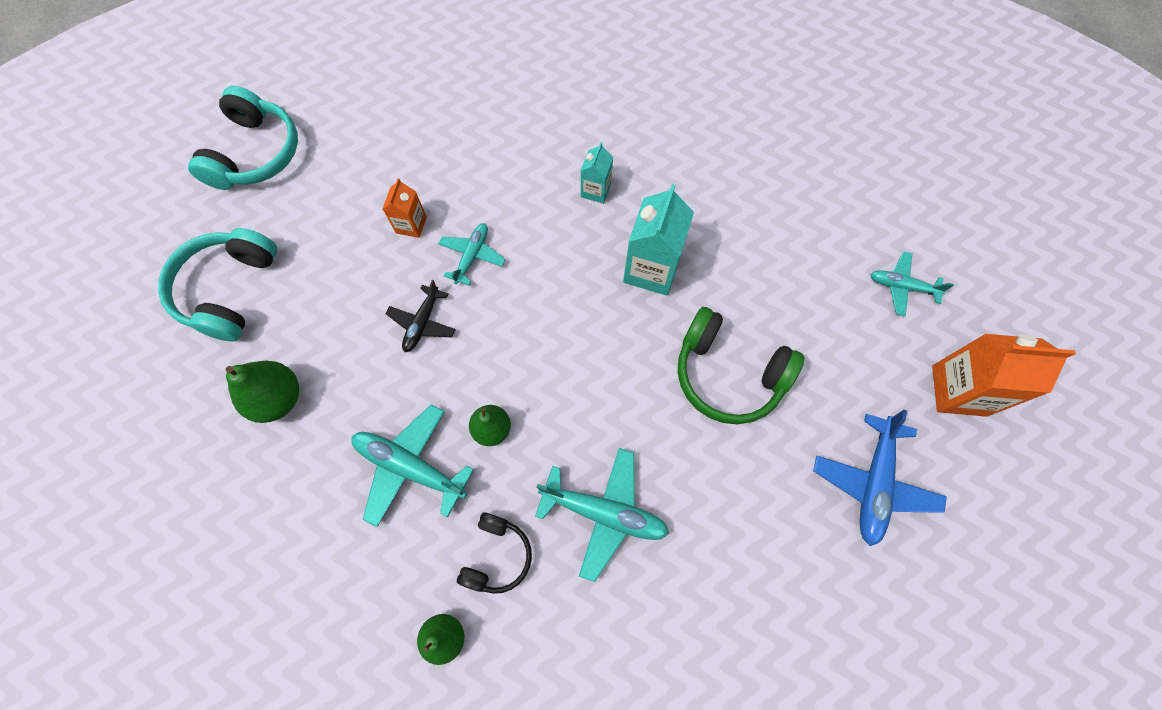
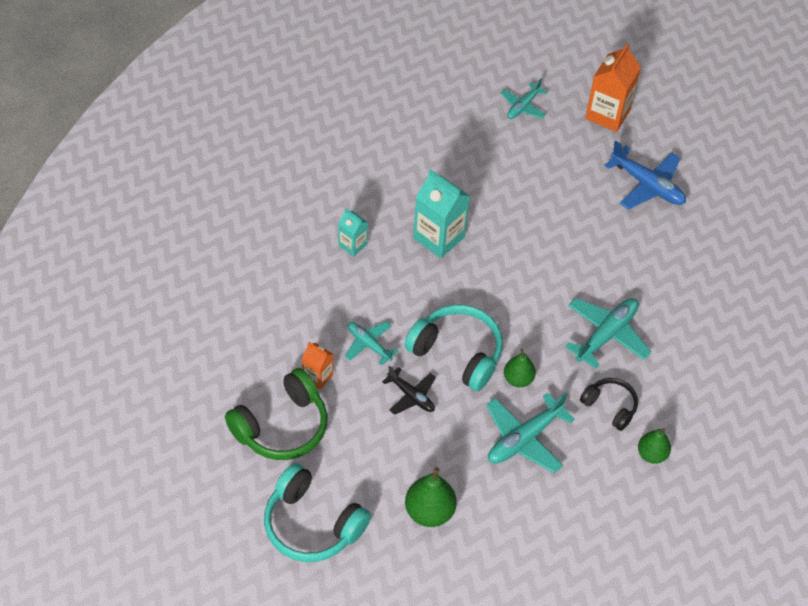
camera: 70 degrees left, 15 degrees down
(256, 153) = (179, 471): turquoise headphones -> turquoise headphones (457, 353)
(728, 374) = (541, 227): green headphones -> green headphones (282, 427)

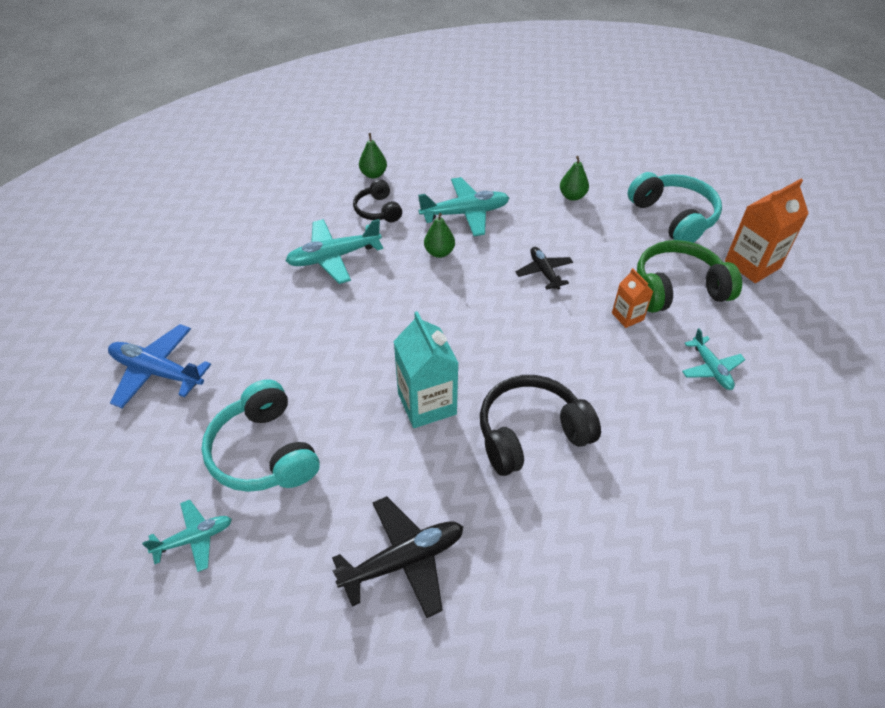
camera: 150 degrees left, 5 degrees down
(352, 245) = (531, 433): turquoise carton -> black headphones
(368, 344) = (563, 326): turquoise plane -> turquoise plane (711, 369)
(392, 141) = (404, 560): none -> black plane
(429, 512) = (572, 196): green pear -> green pear, size x0.66
(457, 353) = (480, 290): turquoise headphones -> turquoise headphones (264, 452)
(607, 114) = (105, 478): orange carton -> orange carton (752, 264)
(647, 185) = (157, 372): blue plane -> blue plane turned 45 degrees counterclockwise

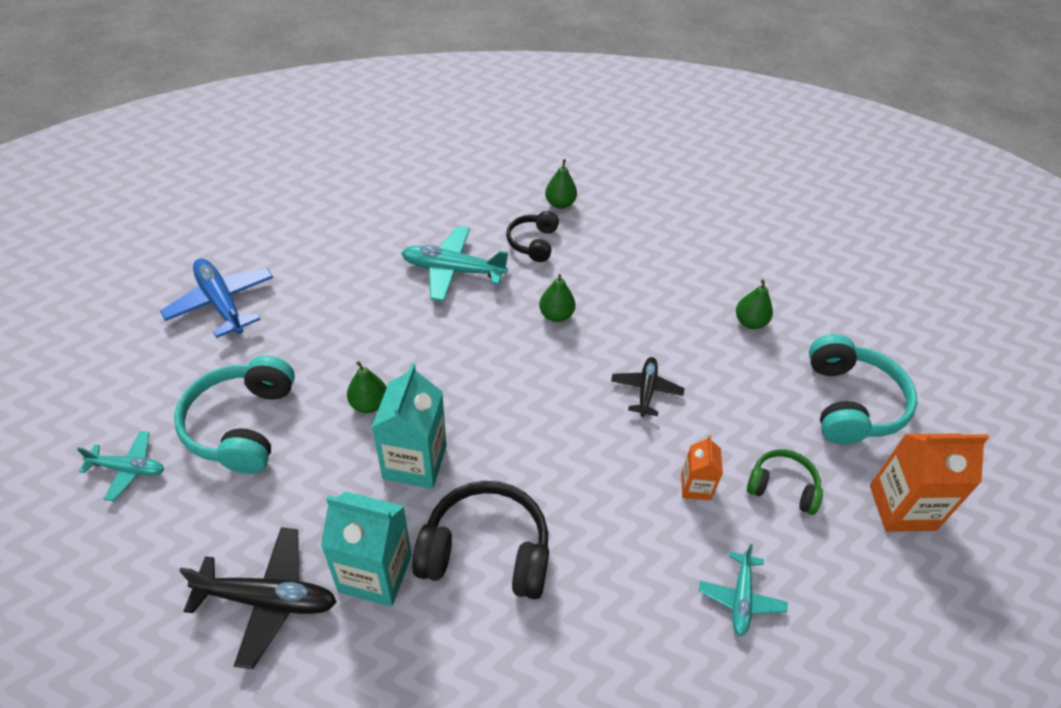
camera: 30 degrees right, 0 degrees up
(355, 382) = (369, 404): none -> green pear
(465, 213) = (617, 287): turquoise plane -> none
(467, 494) = (375, 573): none -> turquoise carton
(678, 289) = (782, 487): green headphones -> green headphones, size x0.58

